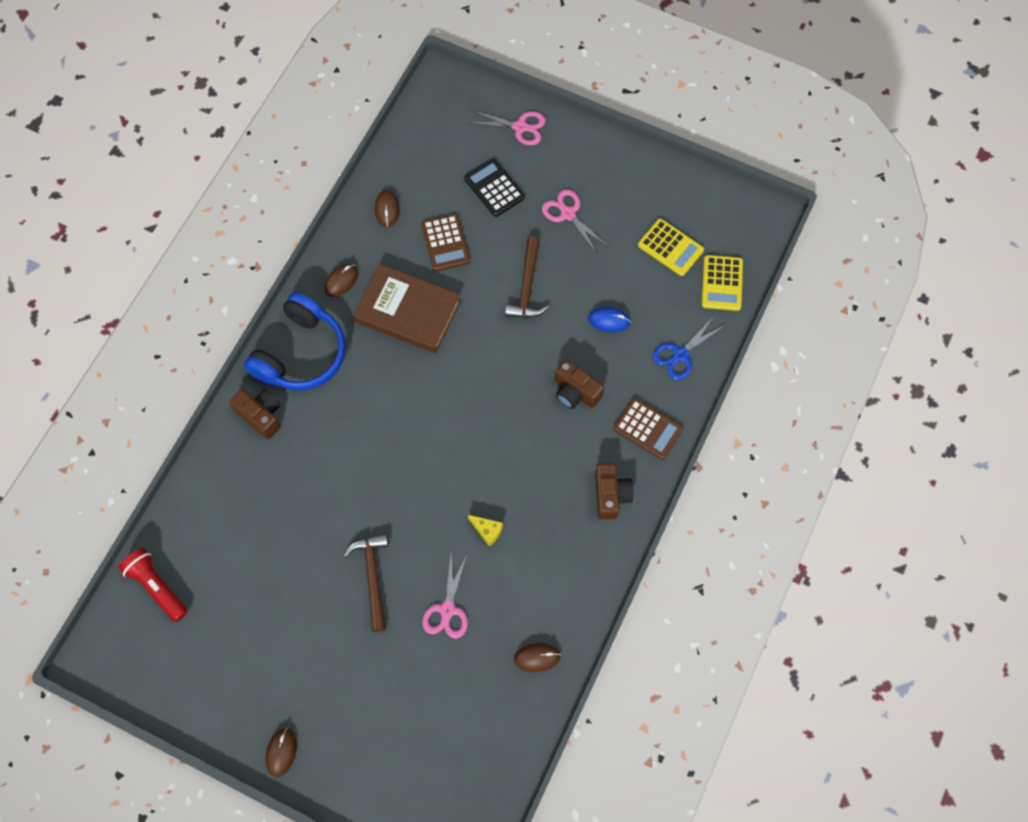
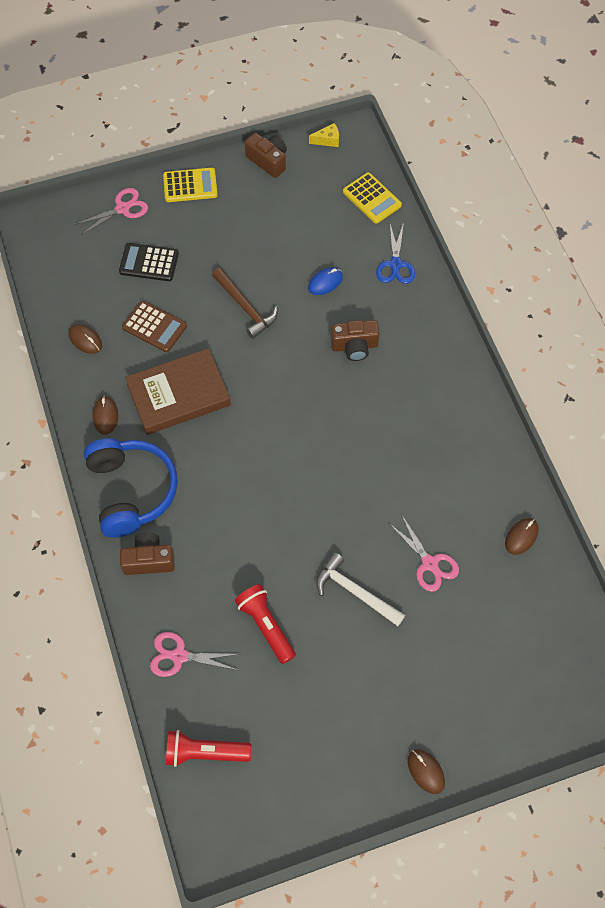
camera: 45 degrees left, 5 degrees down
(287, 540) = (266, 625): none -> red flashlight
(373, 577) = (355, 591): brown hammer -> white hammer
(487, 531) = (397, 487): yellow cheese -> yellow cheese (327, 140)
(568, 214) = (221, 238): pink scissors -> pink scissors (179, 656)
(610, 495) = (451, 390): brown camera -> brown camera (268, 161)
(648, 429) = (427, 328): brown calculator -> none
(670, 247) = (314, 203): yellow calculator -> yellow calculator (190, 185)

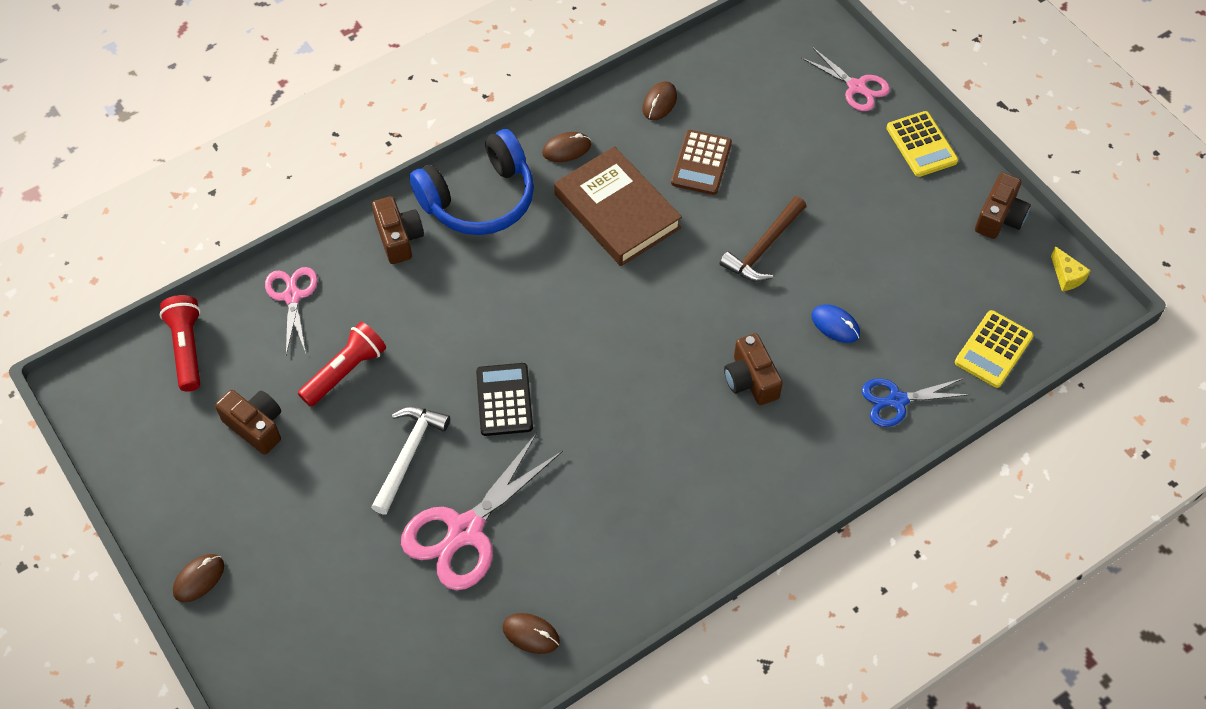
camera: 75 degrees right, 5 degrees down
(149, 263) = (789, 134): black calculator -> black calculator (504, 400)
(298, 705) = (256, 426): none -> brown camera
(429, 563) = (466, 530): pink scissors -> pink scissors, size x1.68

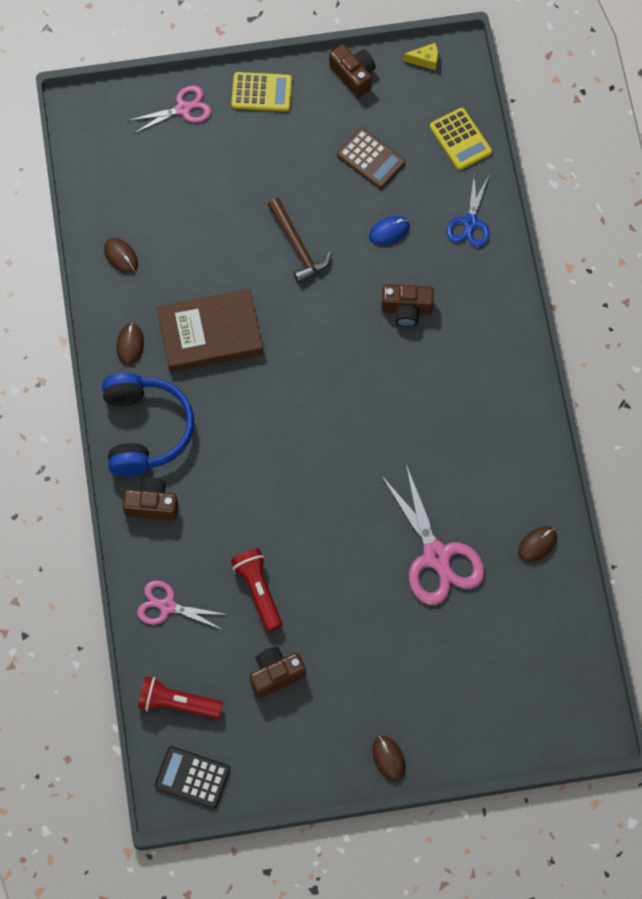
camera: 65 degrees left, 10 degrees up
(409, 455) = (354, 572): white hammer -> none
(504, 400) = (340, 486): black calculator -> black calculator (192, 777)
(701, 163) = (196, 253): brown calculator -> brown calculator (371, 159)

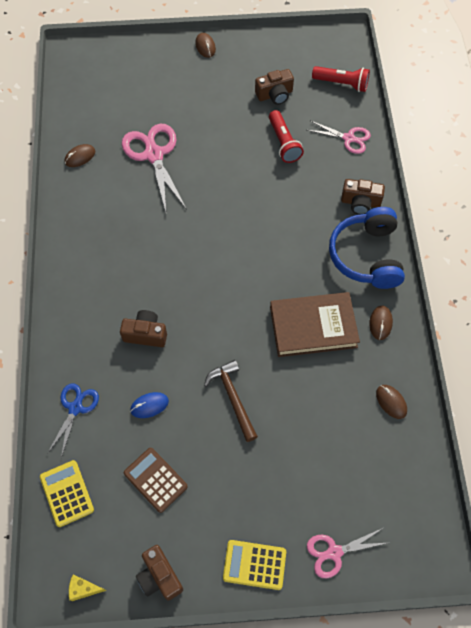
camera: 175 degrees left, 5 degrees down
(192, 777) = (332, 45): black calculator -> none

